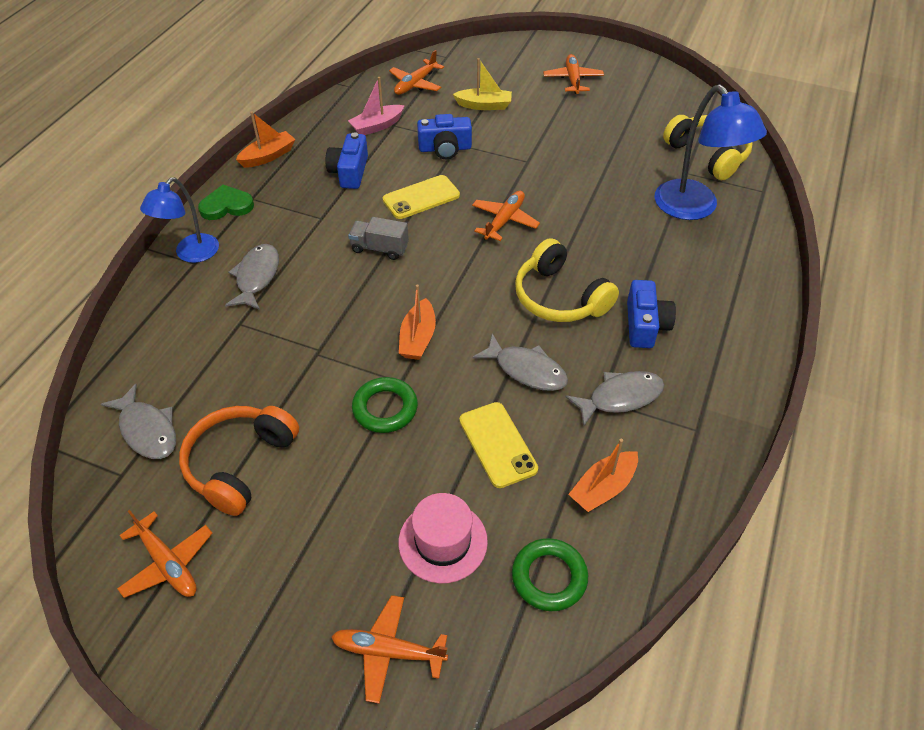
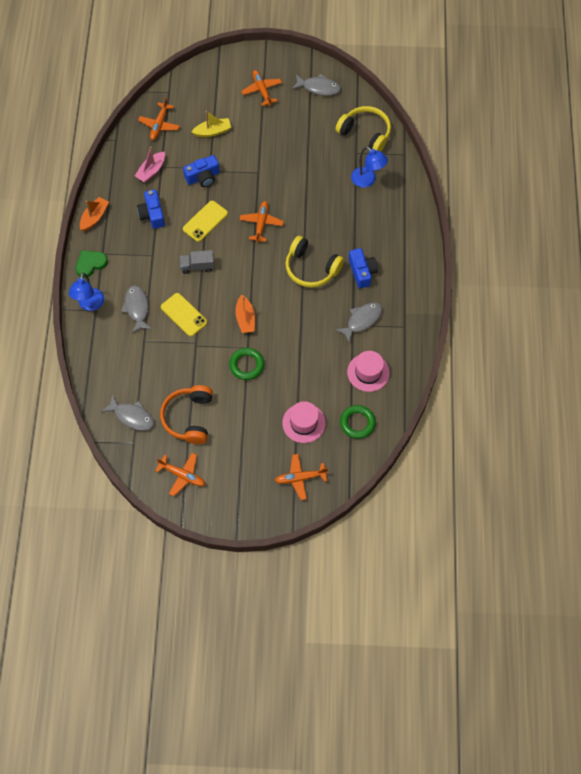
camera: 20 degrees left, 15 degrees up
(497, 444) = (310, 366): yellow phone -> yellow phone (184, 315)
(526, 370) = (309, 319): grey fish -> grey fish (318, 87)
(603, 488) = (368, 372): orange boat -> pink hat
(694, 208) = (367, 180): blue lamp -> blue lamp, size x0.65

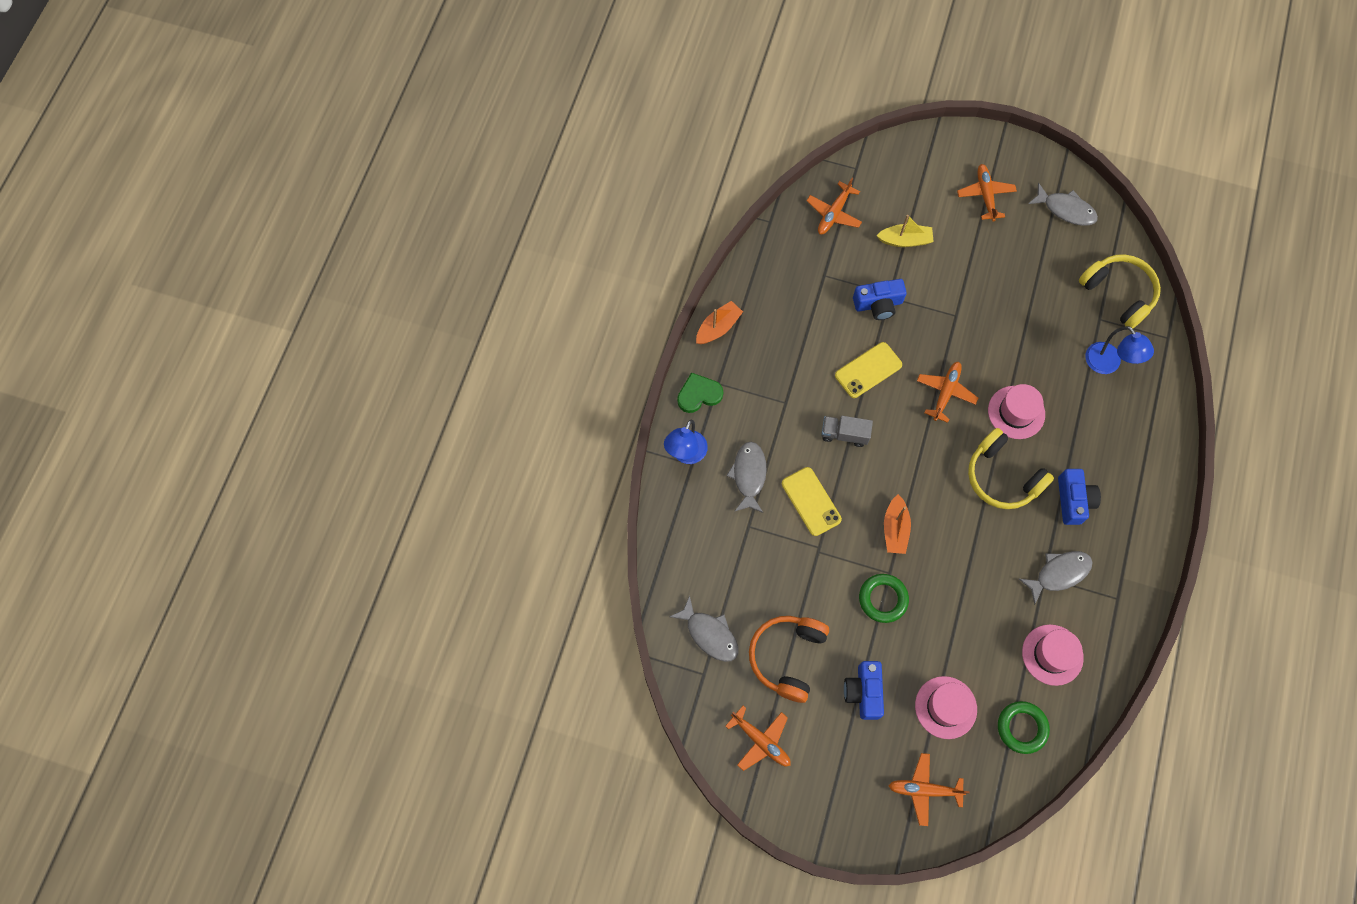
camera: 15 degrees right, 5 degrees up
(151, 171) = (809, 278): pink boat -> none
(152, 214) = (797, 342): blue camera -> blue camera (863, 692)
(312, 225) = (1016, 412): none -> pink hat

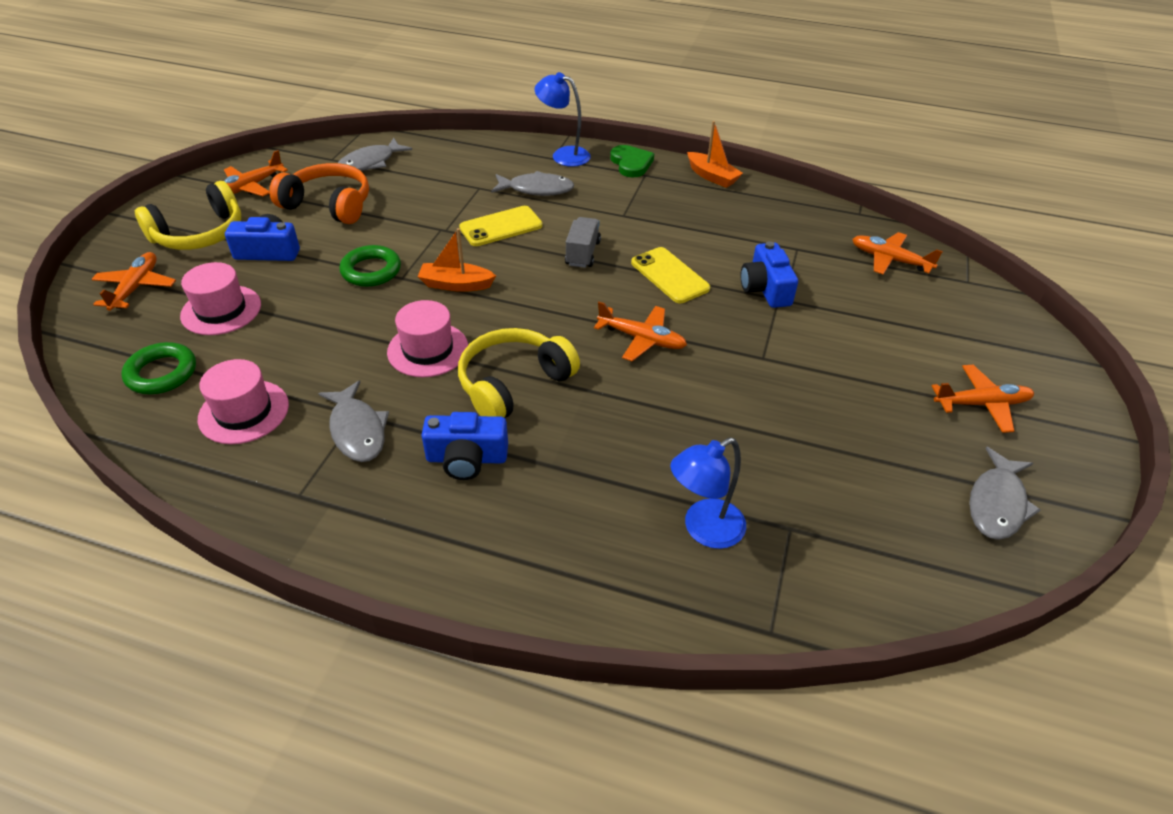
camera: 90 degrees right, 25 degrees down
(905, 240) = (871, 317): yellow boat -> none
(1016, 412) = (613, 407): pink hat -> pink hat (428, 349)
(1118, 294) = (847, 562): yellow headphones -> yellow headphones (200, 234)

